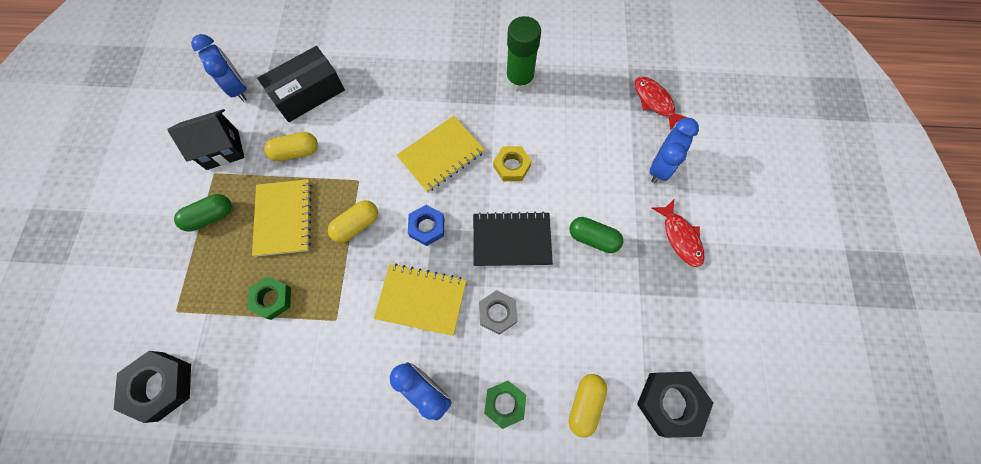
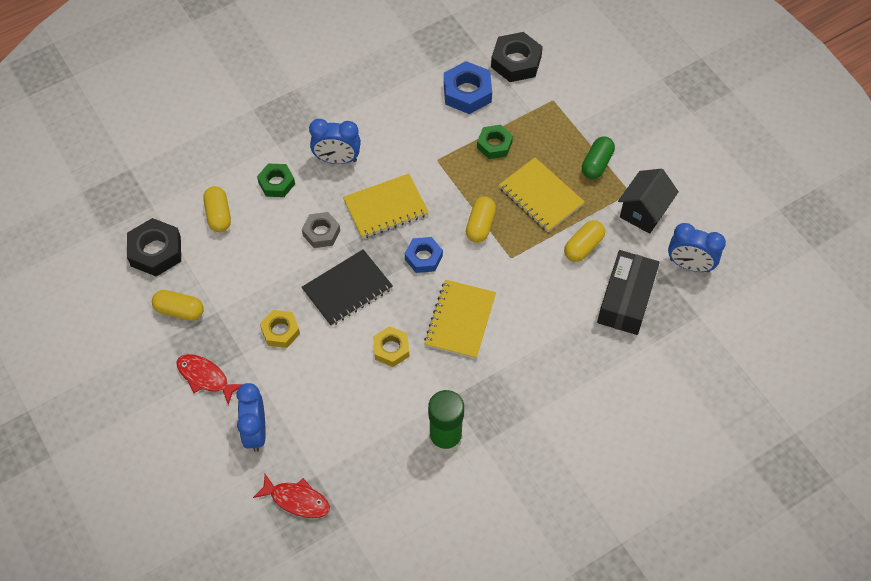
camera: 145 degrees right, 10 degrees down
(240, 381) = (467, 92): none -> blue nut
(593, 238) = (280, 331): green capsule -> yellow nut
(675, 318) = (179, 310): none -> yellow capsule

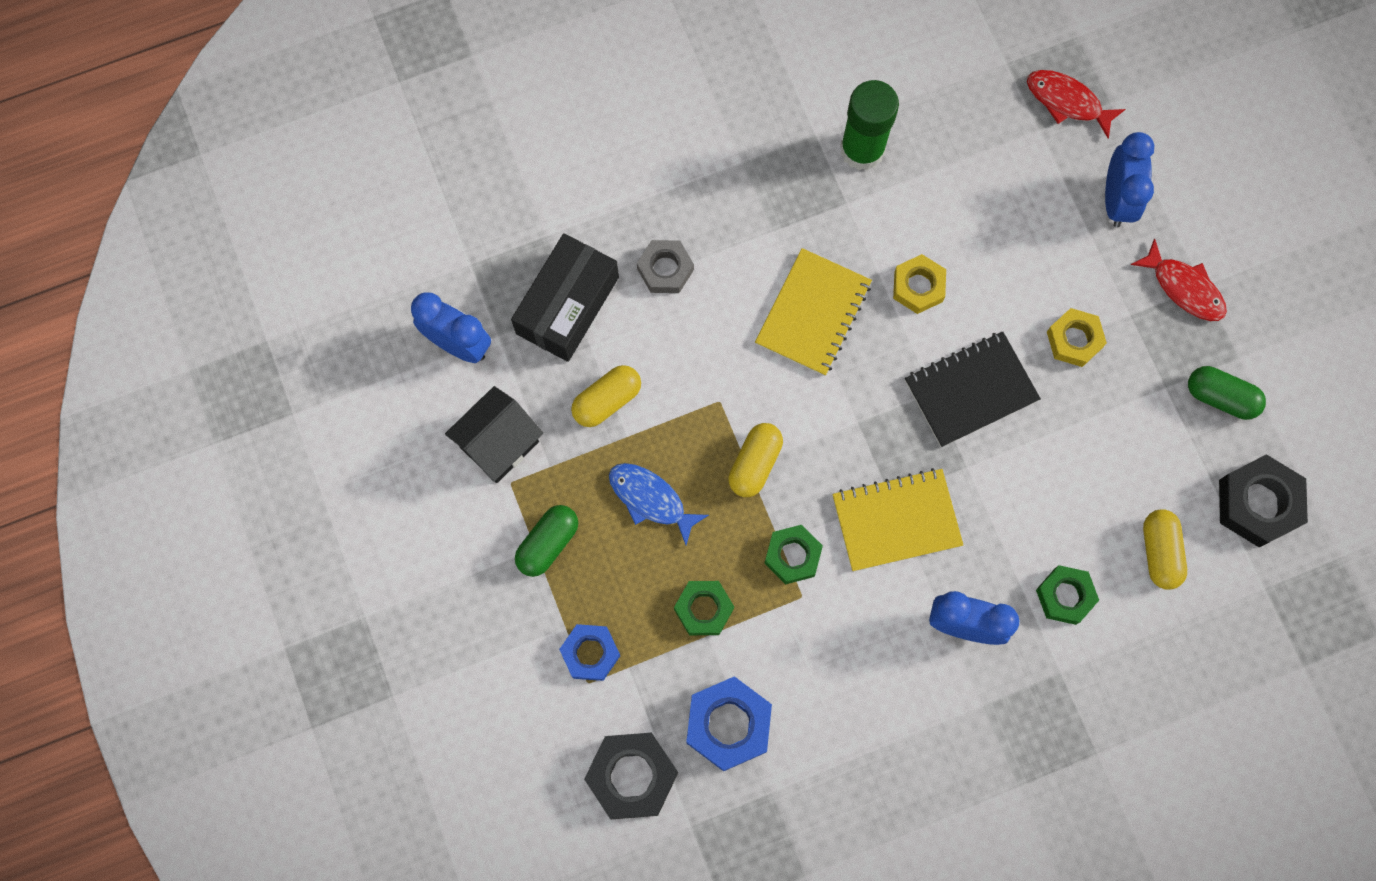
camera: 170 degrees left, 15 degrees up
(179, 310) = (1220, 397): yellow capsule -> green capsule
(321, 233) = (1001, 493): grey nut -> grey nut (665, 269)
(423, 257) = (850, 423): blue nut -> blue nut (590, 653)
(446, 179) = (792, 556): none -> green nut
(540, 196) = (651, 499): yellow notebook -> blue fish

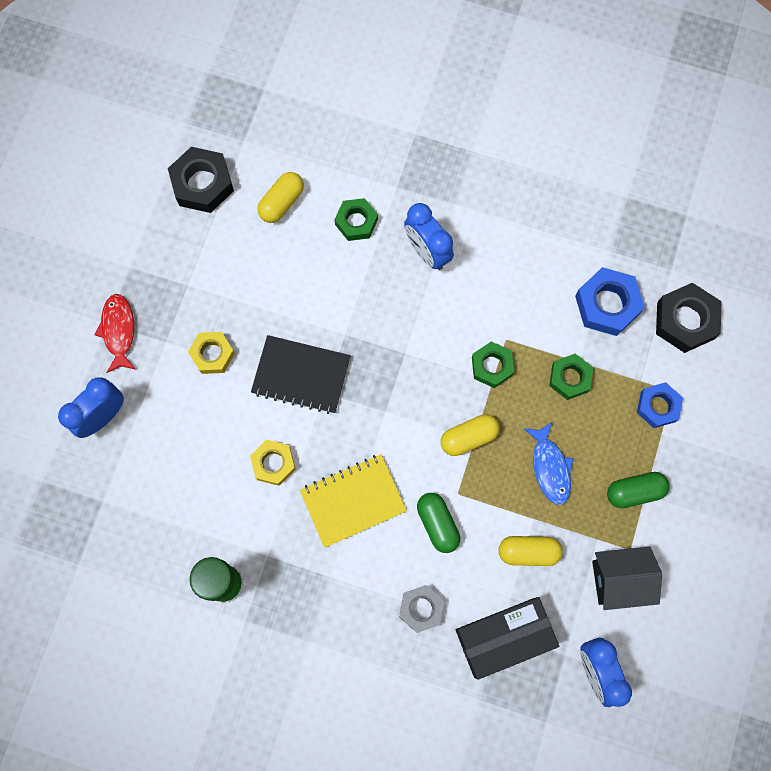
camera: 140 degrees left, 0 degrees up
(896, 520) = (413, 337): yellow notebook -> none
(1067, 102) = (68, 504): red fish -> none
(1220, 397) = (163, 254): green capsule -> green capsule (438, 524)

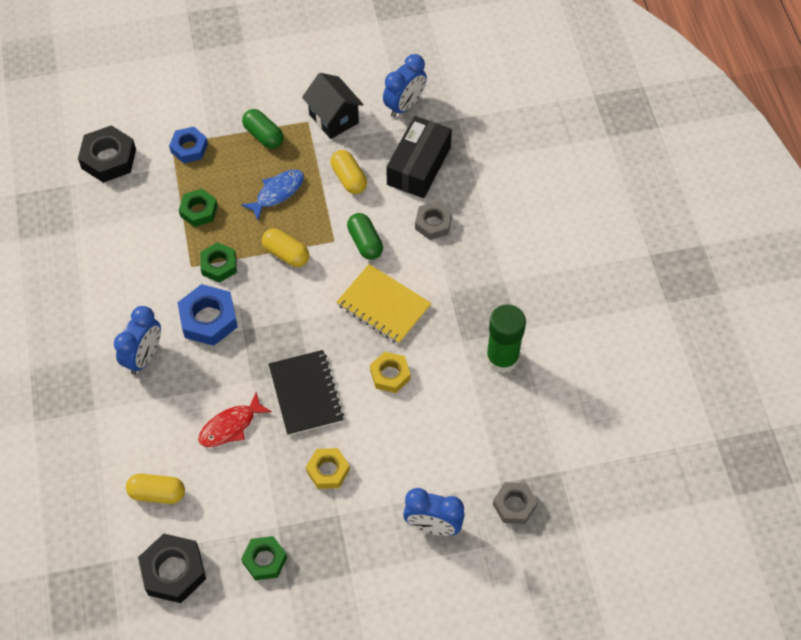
camera: 120 degrees left, 15 degrees down
(74, 500) = (514, 505): none -> grey nut
(118, 331) = (352, 559): red fish -> red fish (231, 426)
(356, 222) = (145, 424): green nut -> green nut (264, 560)
(438, 524) = (365, 242): green capsule -> green capsule turned 60 degrees counterclockwise
(504, 638) = (419, 166): black box -> black box turned 75 degrees clockwise
(607, 305) = (123, 213): blue nut -> blue nut (208, 319)

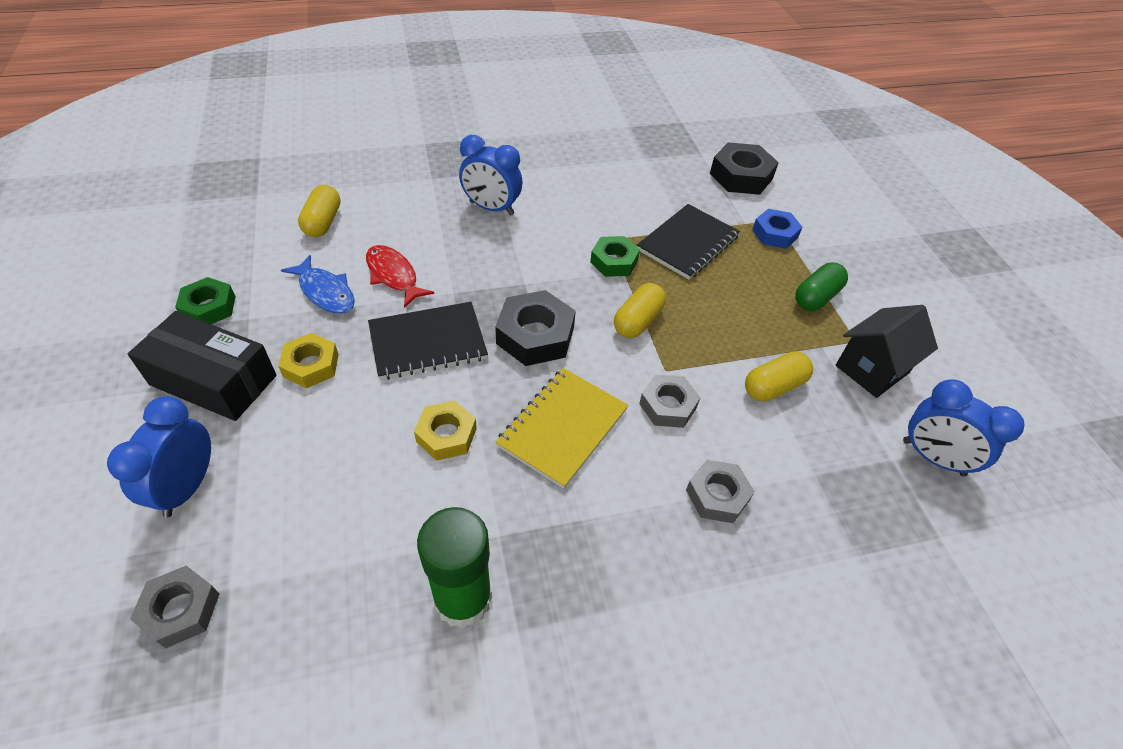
camera: 85 degrees right, 10 degrees down
(173, 571) = (226, 236): black nut -> black nut (535, 335)
(199, 211) = (688, 243): green nut -> black notebook
(208, 319) = (539, 255): blue nut -> none
(277, 193) = (730, 311): blue fish -> blue fish (325, 292)
(365, 242) = (668, 405): green capsule -> grey nut
(419, 166) = (823, 476): black box -> black box (213, 380)

